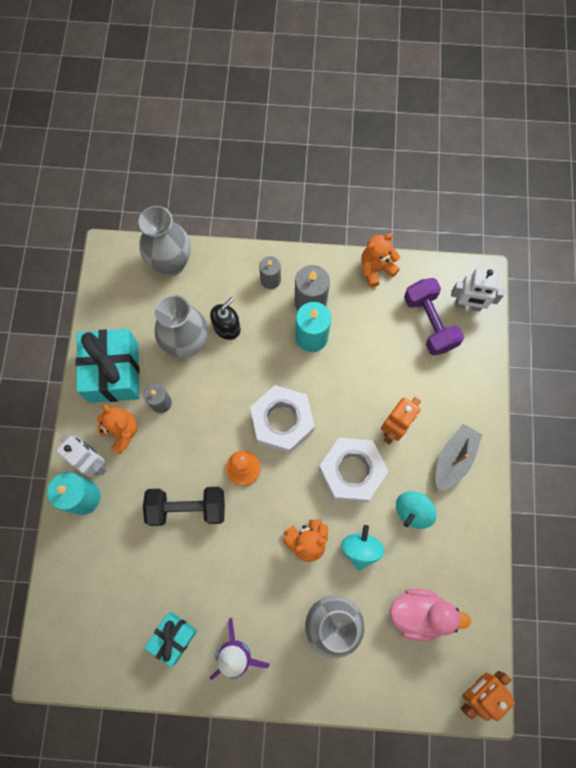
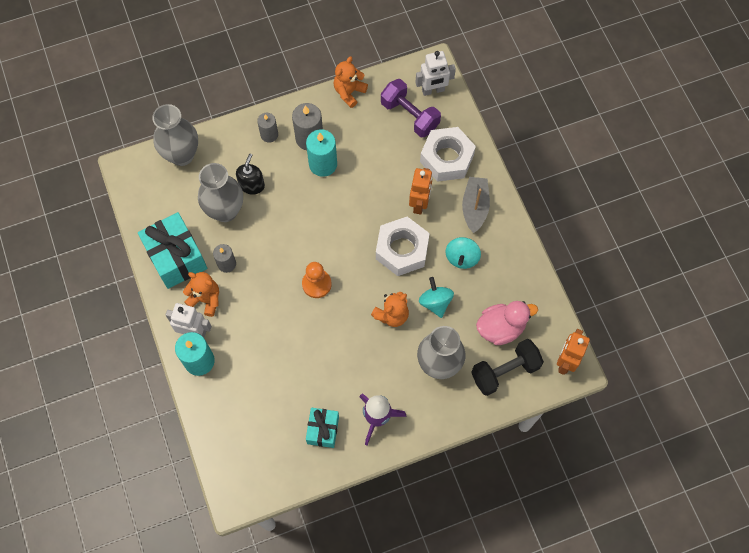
camera: 25 degrees left, 5 degrees down
(187, 508) = (287, 332): black dumbbell -> black dumbbell (505, 371)
(282, 421) = (330, 236): white nut -> white nut (446, 158)

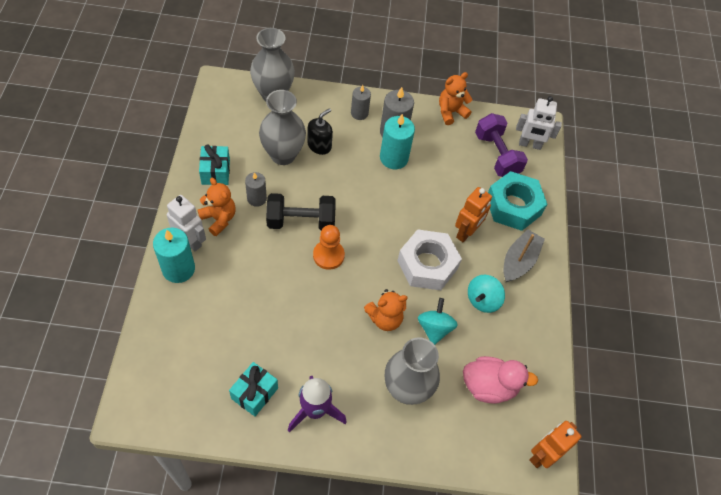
camera: 20 degrees right, 10 degrees down
(176, 257) = (216, 172): turquoise gift -> turquoise gift, size x0.58
(446, 158) = (513, 206): white nut -> turquoise nut
(505, 371) = (471, 432): black dumbbell -> black dumbbell (301, 221)

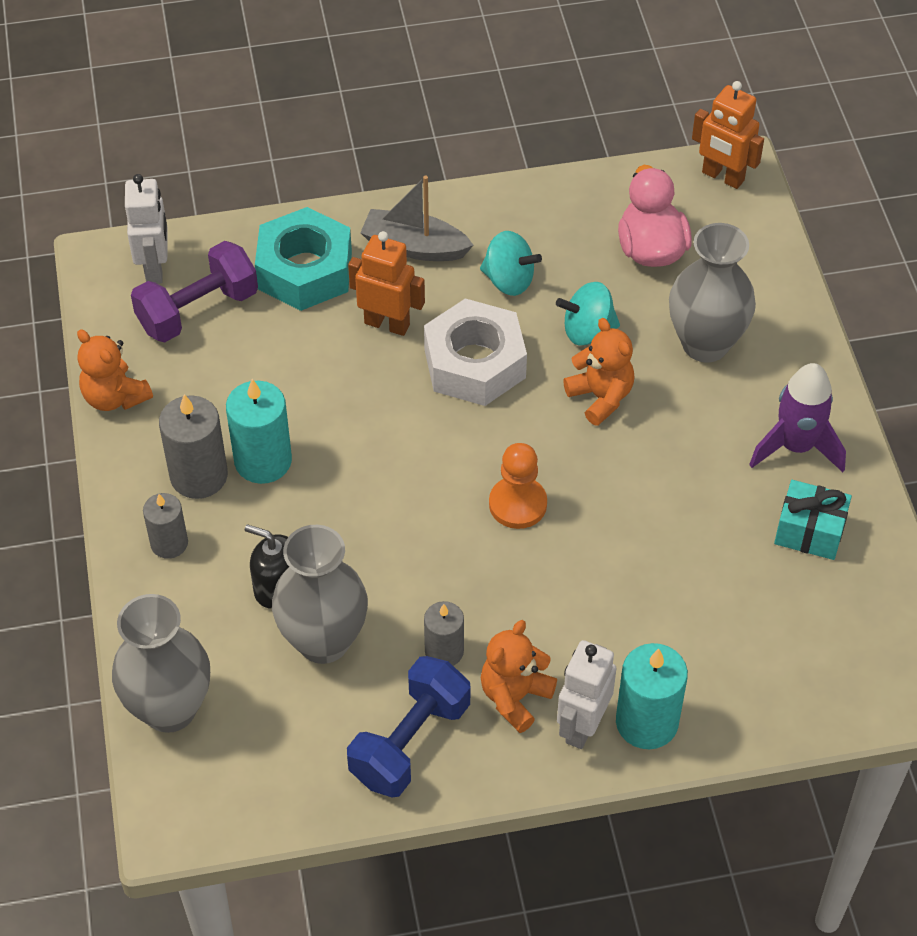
camera: 100 degrees left, 5 degrees down
(216, 172) = (410, 742): turquoise gift -> blue dumbbell
(301, 221) = (465, 565): black dumbbell -> none

